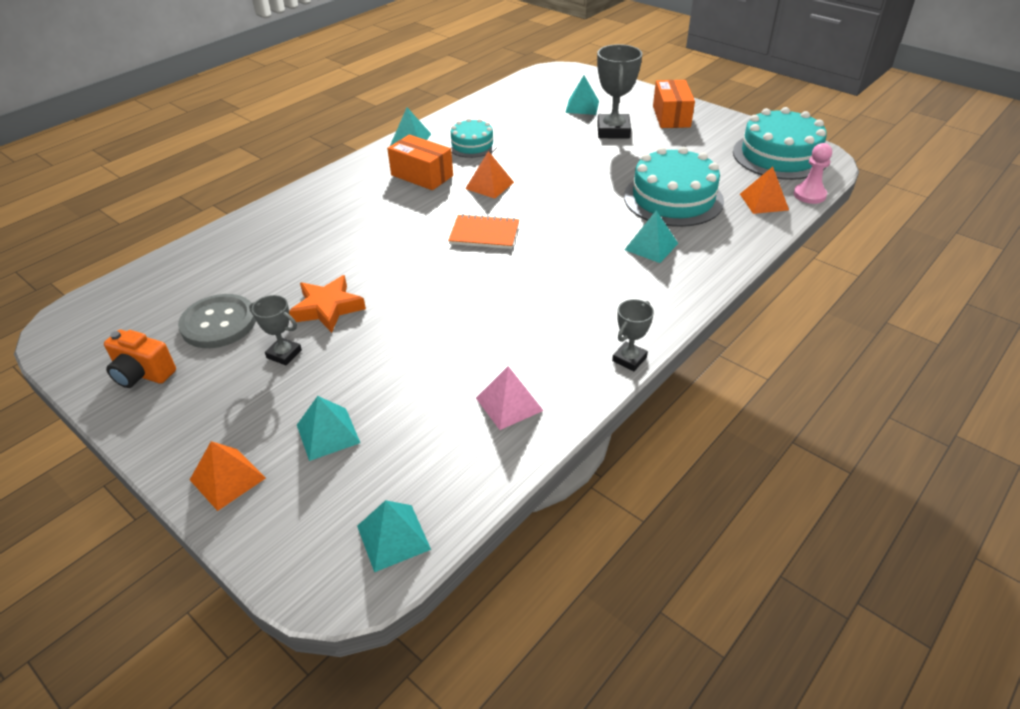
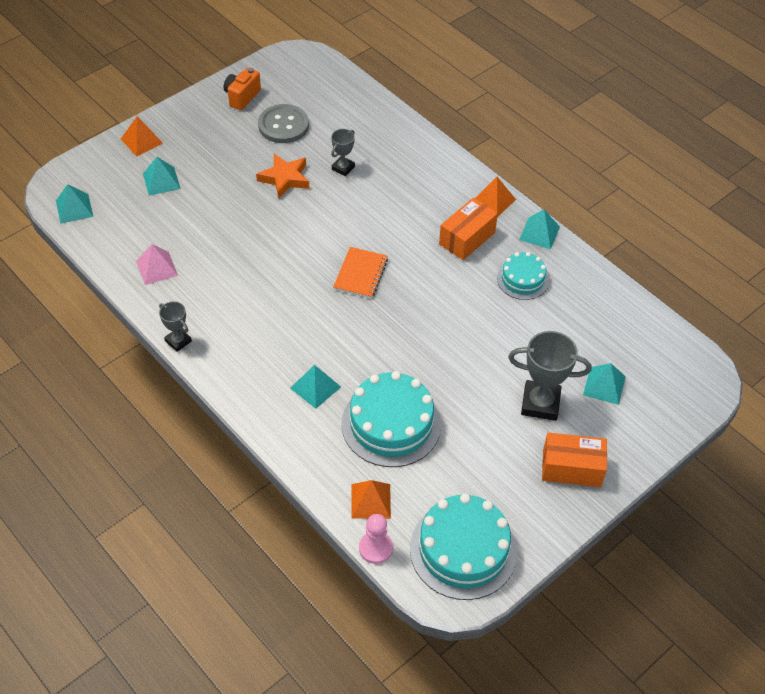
camera: 95 degrees right, 10 degrees up
(284, 354) = (241, 158): grey trophy -> grey trophy (343, 168)
(489, 185) = (441, 285): orange pyramid -> orange pyramid (493, 200)

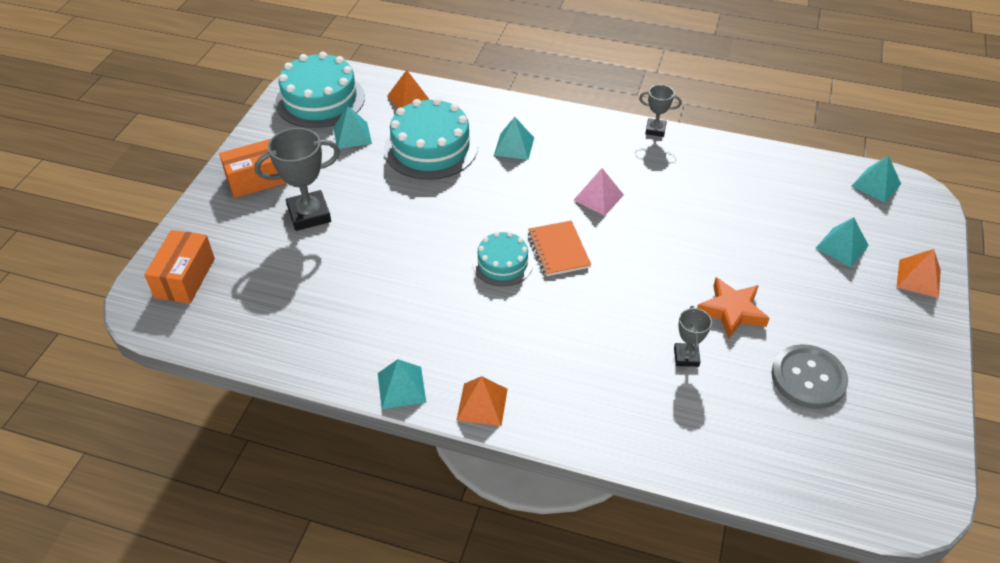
camera: 150 degrees right, 5 degrees down
(156, 268) = (741, 171): pink pyramid -> pink pyramid (598, 197)
(242, 97) = (898, 392): orange camera -> none
(375, 548) = (385, 77): pink pawn -> none
(467, 238) = (480, 339): orange box -> orange box (185, 278)
(522, 279) = (390, 322): turquoise cake -> turquoise cake (502, 263)
(604, 385) = (253, 255): turquoise pyramid -> turquoise pyramid (352, 135)

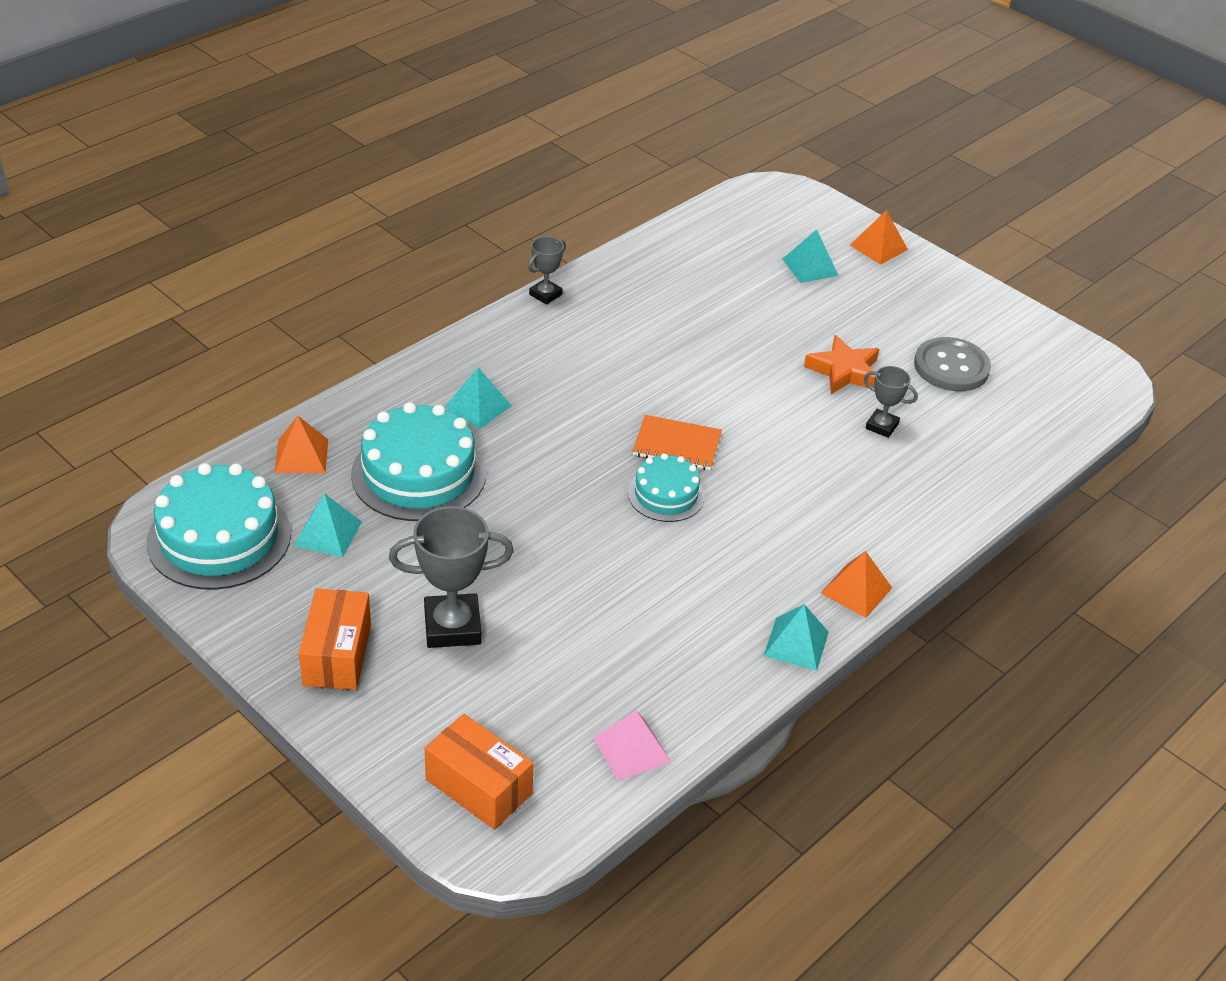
camera: 65 degrees left, 5 degrees down
(309, 214) = (452, 626): grey trophy -> grey trophy turned 75 degrees clockwise
(598, 197) = (619, 382): pink pyramid -> pink pyramid (632, 749)
(876, 185) = (746, 206): turquoise pyramid -> none

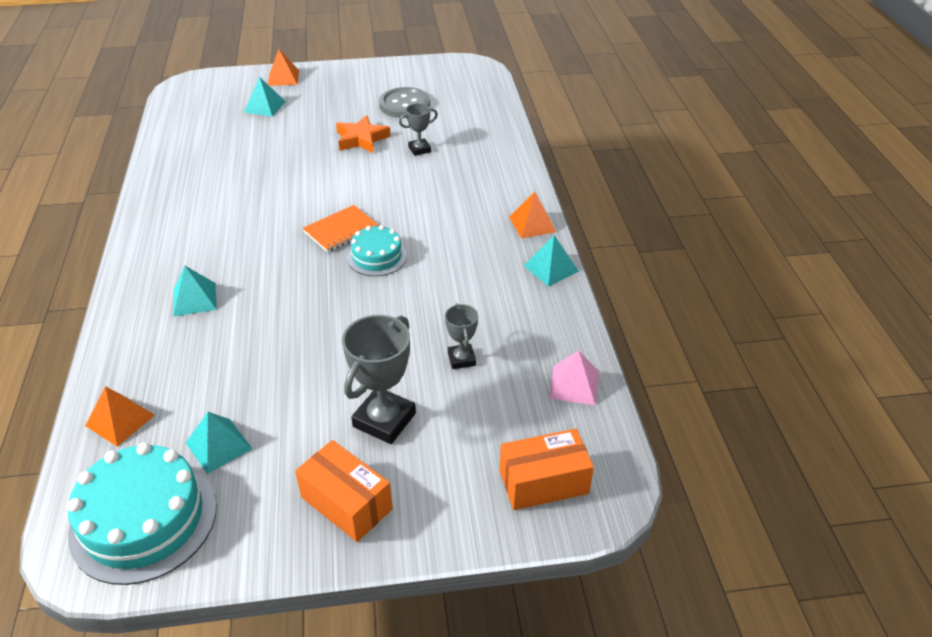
camera: 50 degrees left, 0 degrees up
(419, 474) = (220, 362): turquoise cake -> none
(545, 294) = (136, 215): grey trophy -> grey trophy (461, 359)

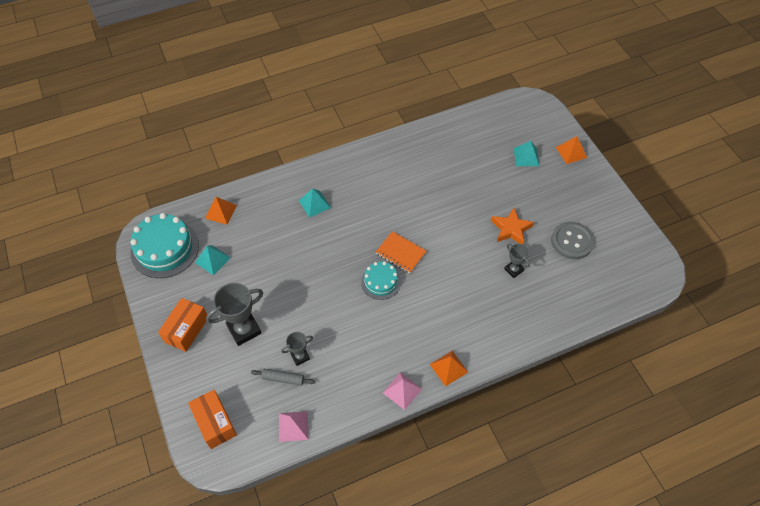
camera: 75 degrees right, 15 degrees up
(384, 420) = (244, 329): grey trophy -> grey trophy turned 45 degrees counterclockwise
(492, 384) = (283, 378): none -> grey rolling pin
(551, 268) = (402, 390): turquoise pyramid -> pink pyramid

